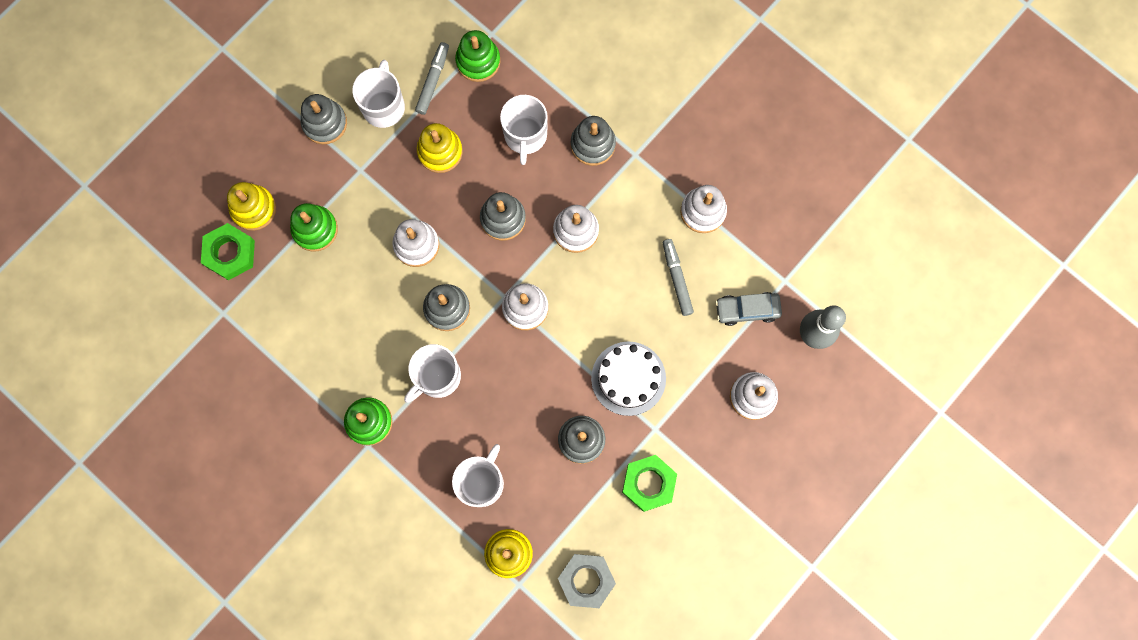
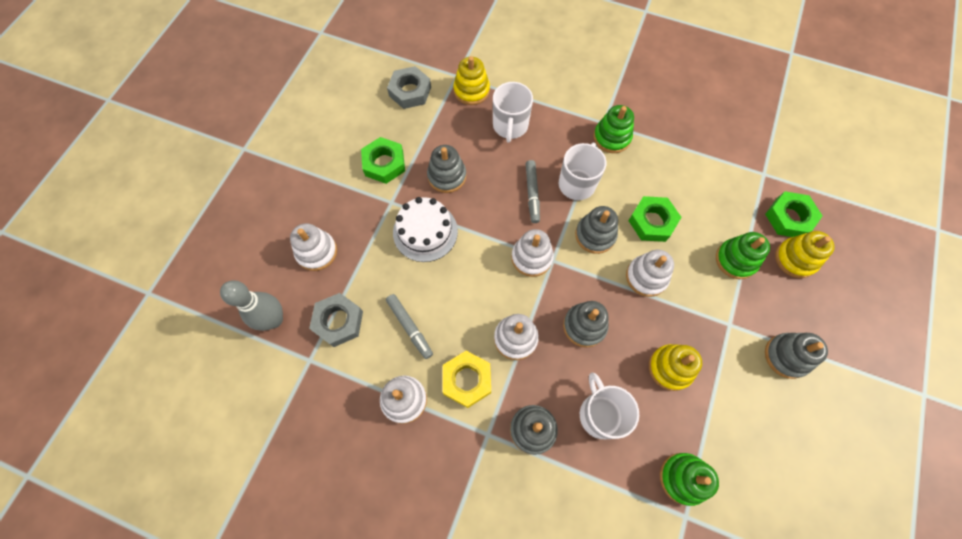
camera: 160 degrees right, 10 degrees down
(378, 301) = (652, 222): none -> green nut
(384, 106) = (745, 393): white mug -> none
(433, 80) = (715, 439): grey marker -> grey marker (532, 194)
(637, 208) = (467, 380): none -> yellow nut
(747, 310) = (338, 321): grey car -> grey nut

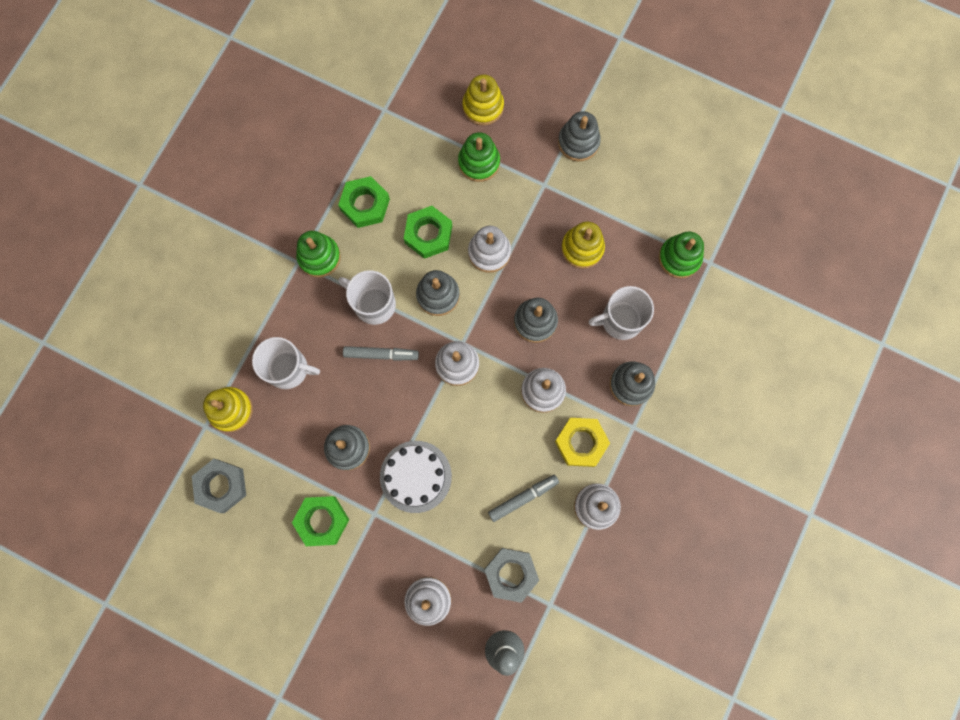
camera: 85 degrees left, 10 degrees up
(789, 218) = (438, 99): green nut -> green nut (365, 205)

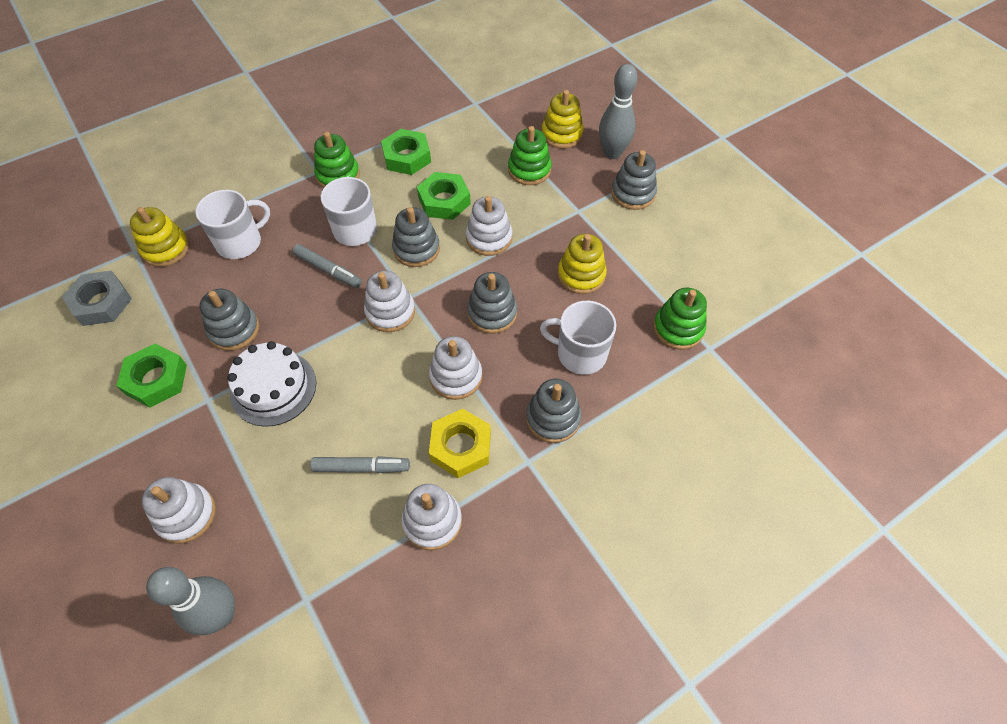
camera: 30 degrees right, 20 degrees down
(288, 369) = (240, 242): white mug -> white mug turned 75 degrees counterclockwise
(511, 574) = (290, 539): grey nut -> none
(538, 105) = (612, 153): none -> grey bowling pin

